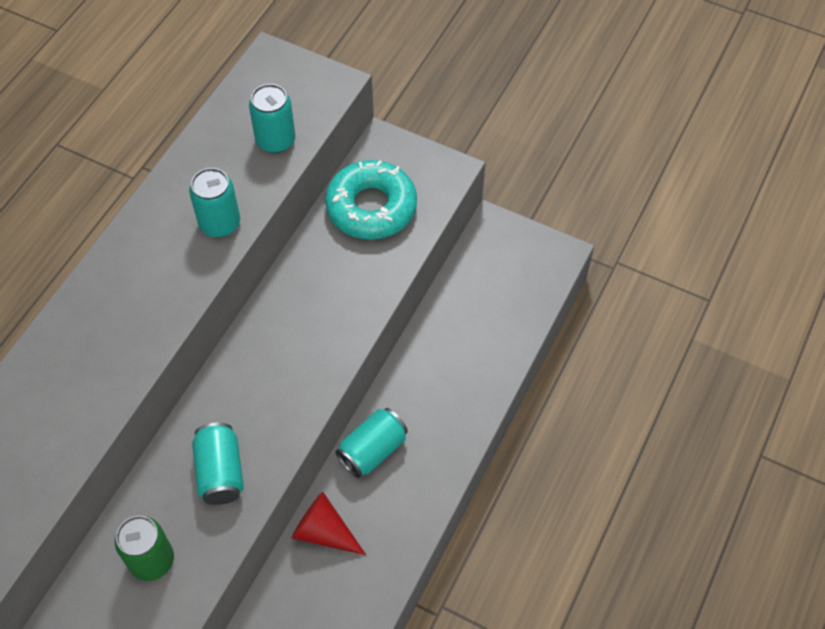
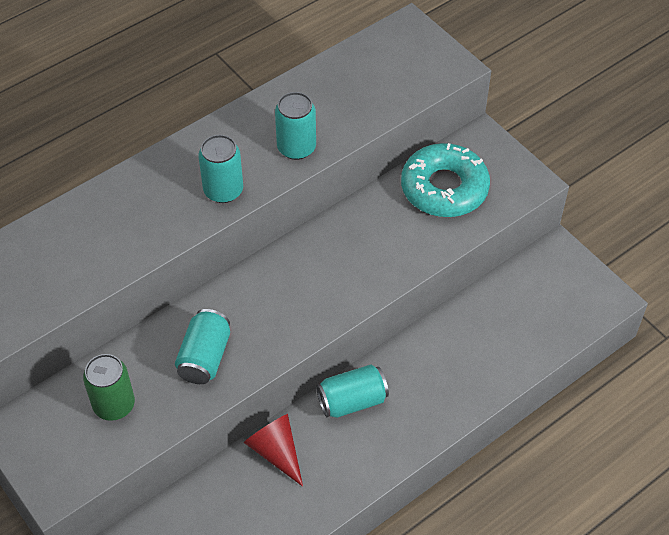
camera: 25 degrees right, 5 degrees down
(275, 140) = (378, 96): turquoise can -> turquoise can (223, 190)

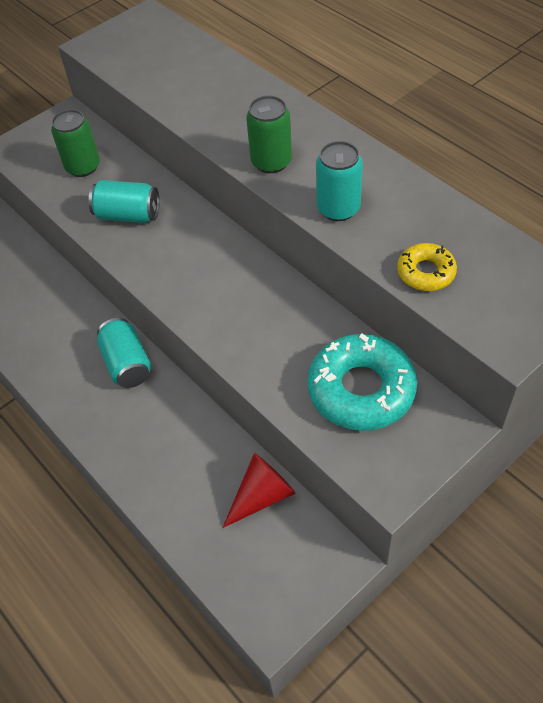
camera: 90 degrees right, 0 degrees up
(223, 190) = (271, 162): turquoise can -> green can
(276, 452) = (76, 311): red cone -> red cone (262, 496)
(379, 101) = (426, 272): none -> yellow donut

